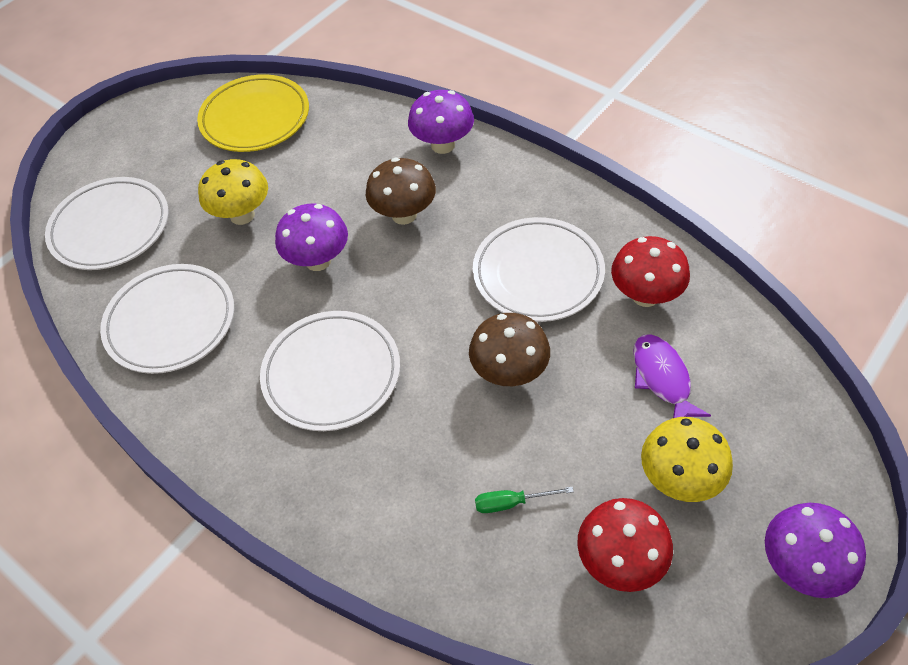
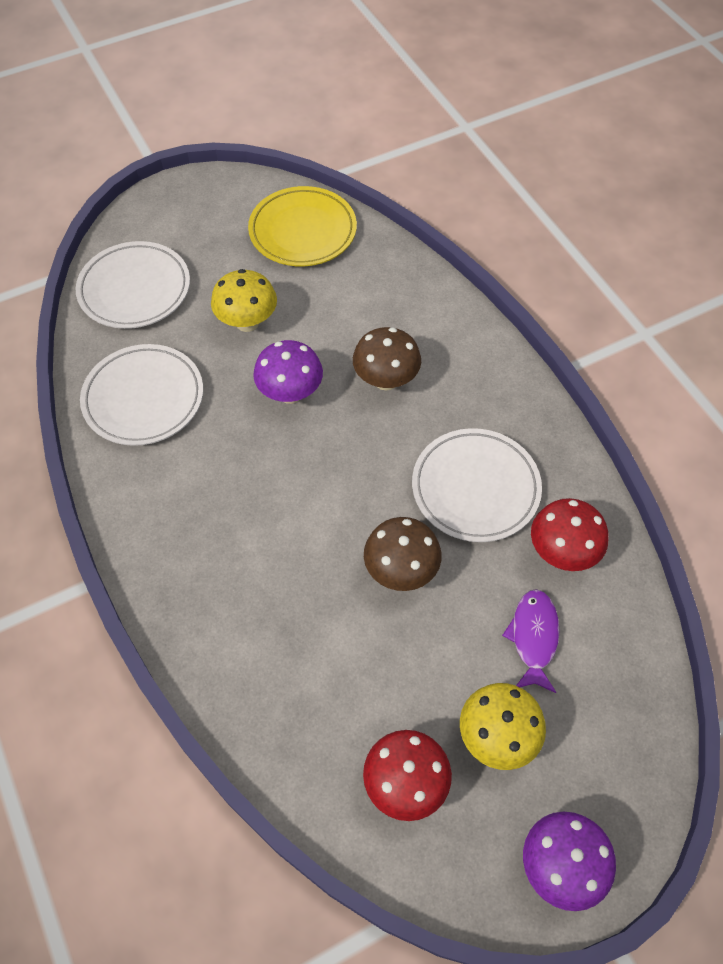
camera: 20 degrees right, 5 degrees up
(332, 374) = (251, 504): white plate -> none
(443, 145) = (455, 325): purple mushroom -> none
(511, 503) = (341, 688): green screwdriver -> none

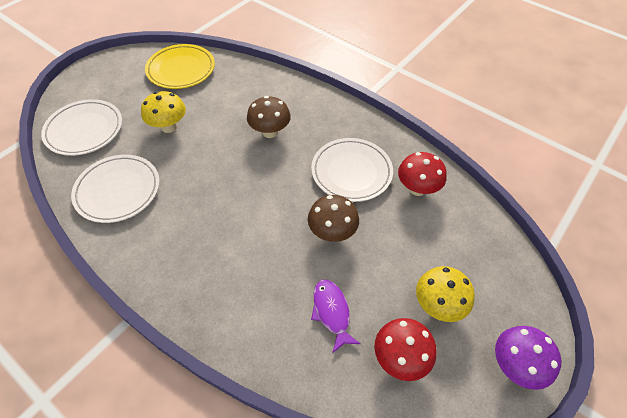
camera: 25 degrees left, 5 degrees down
(290, 393) = (215, 157): purple mushroom -> none
(533, 637) = (427, 240): purple fish -> purple fish (332, 312)

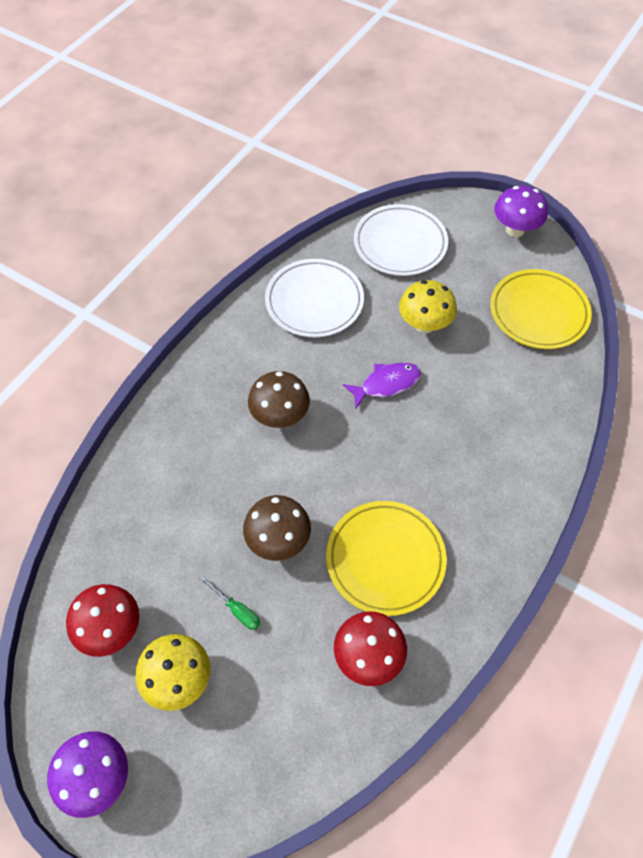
camera: 85 degrees right, 5 degrees up
(104, 68) = (515, 230): none -> purple mushroom
(270, 132) = (441, 443): brown mushroom -> brown mushroom (280, 416)
(332, 312) = (167, 549): purple fish -> purple fish (386, 384)
(351, 172) = (385, 559): white plate -> yellow plate
(384, 263) = (236, 610): none -> green screwdriver

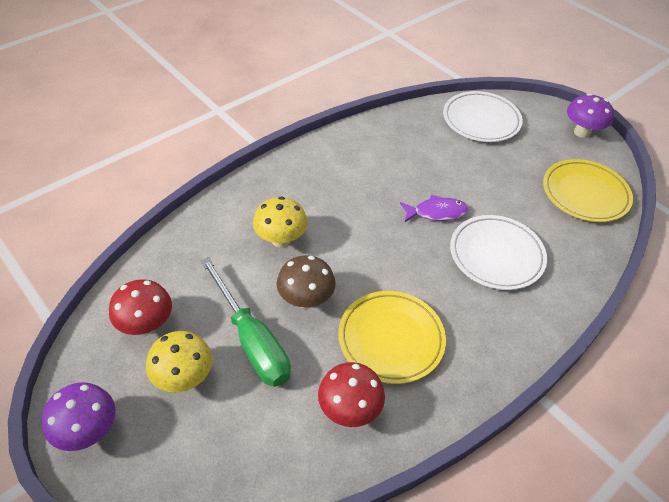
camera: 15 degrees right, 10 degrees down
(236, 610) = (252, 340): green screwdriver -> green screwdriver, size x2.46
(280, 416) = (340, 212): brown mushroom -> none
(314, 301) = (397, 142): white plate -> white plate (496, 255)
(424, 325) = (483, 179): yellow mushroom -> yellow mushroom (281, 240)

